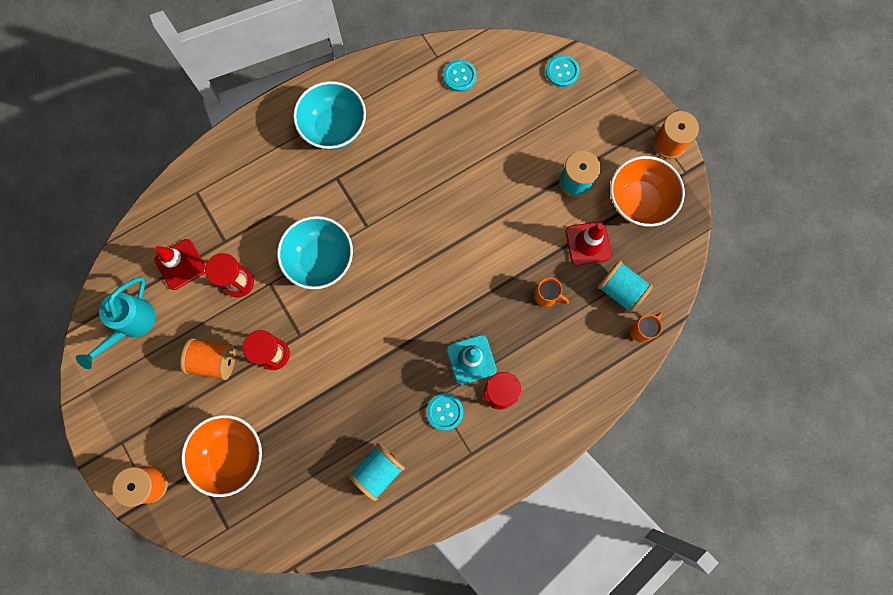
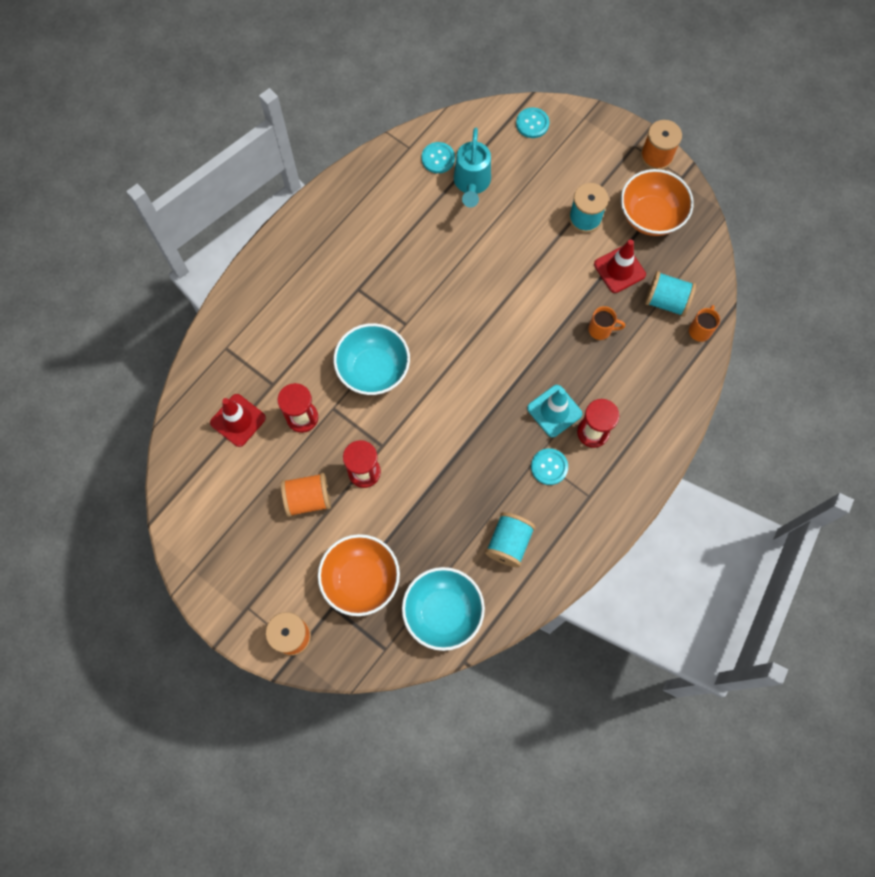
camera: 20 degrees left, 5 degrees down
(131, 325) = (212, 493): turquoise watering can -> turquoise watering can (471, 184)
(334, 128) = (337, 244): turquoise bowl -> turquoise bowl (443, 612)

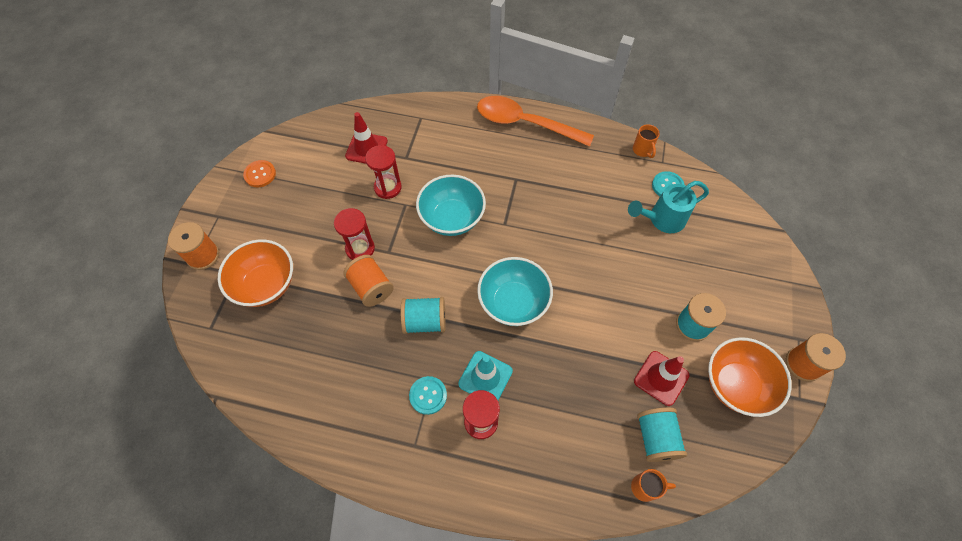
camera: 65 degrees right, 10 degrees down
(212, 546) = (260, 174): none -> orange button
(293, 247) = (525, 123): none -> orange spoon
(308, 498) = (321, 219): orange spool -> orange spool (371, 287)
(443, 612) = (256, 360): turquoise bowl -> turquoise bowl (513, 302)
(509, 543) = (340, 390): turquoise spool -> turquoise spool (425, 321)
(532, 123) = (753, 242): turquoise button -> none
(601, 330) = (589, 386): orange mug -> orange mug (642, 150)

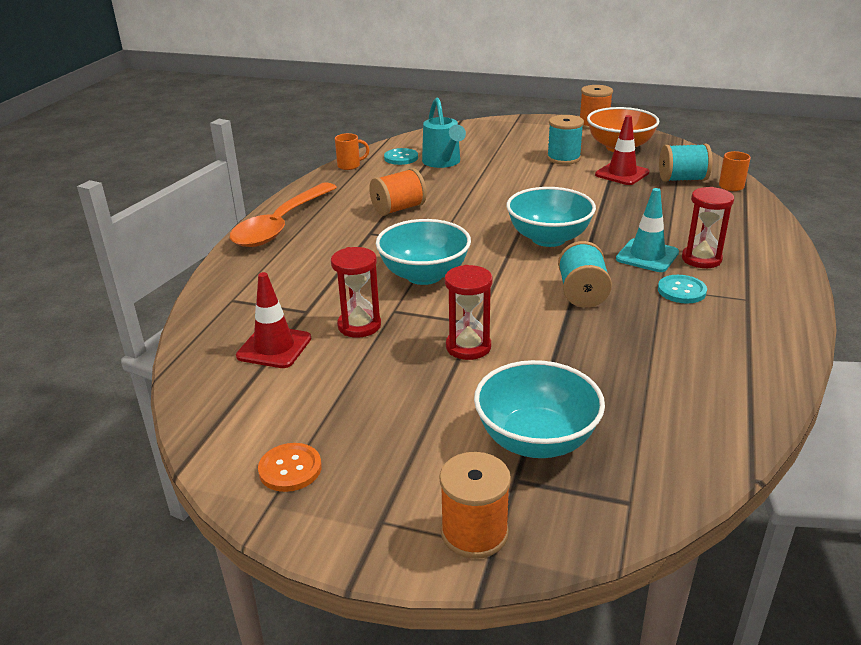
camera: 85 degrees left, 30 degrees down
(266, 285) = (536, 440): orange bowl -> turquoise bowl
(371, 287) = (535, 335): orange spool -> orange spool (398, 209)

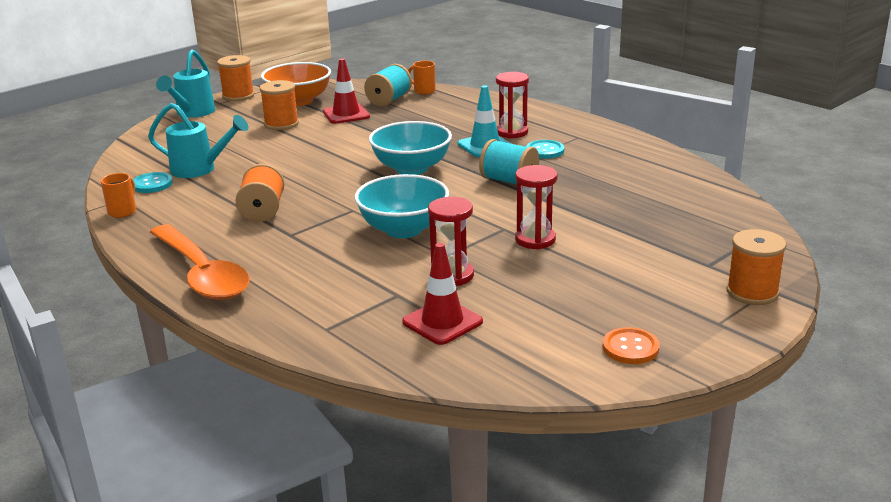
camera: 60 degrees left, 5 degrees down
(536, 440) = (672, 246): turquoise bowl -> none
(537, 123) = (192, 113): none -> turquoise watering can
(563, 158) = (281, 124): turquoise spool -> orange spool

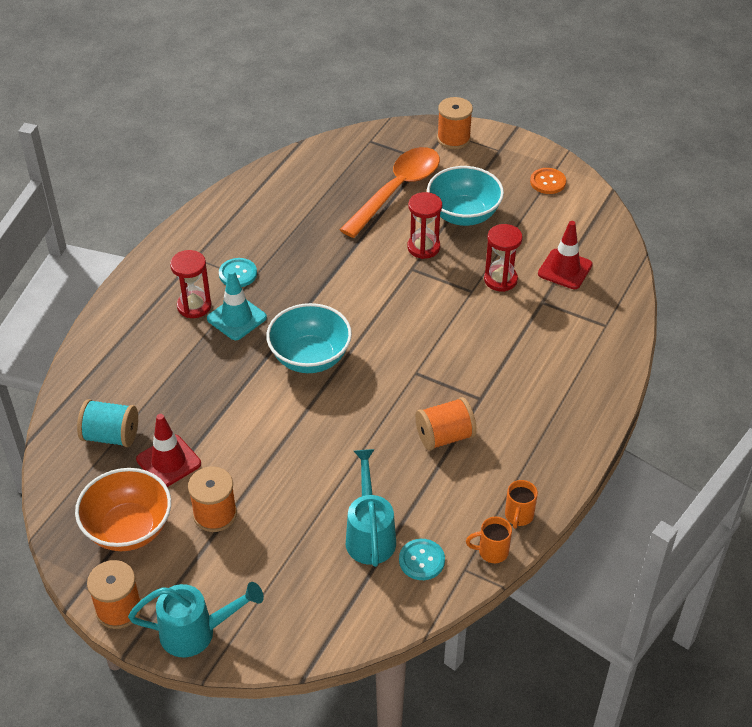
camera: 110 degrees left, 20 degrees up
(201, 274) = (572, 430): orange spoon -> orange spoon (396, 191)
(403, 229) = (439, 327): turquoise bowl -> turquoise bowl (463, 215)
(423, 91) = (71, 412): orange mug -> orange mug (518, 516)
(509, 181) = (317, 284): turquoise spool -> none

